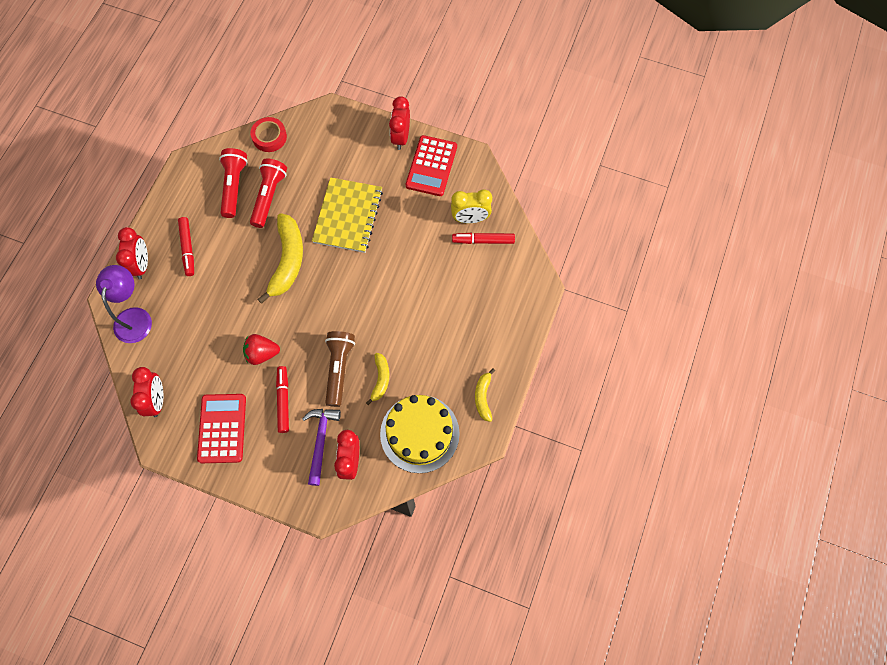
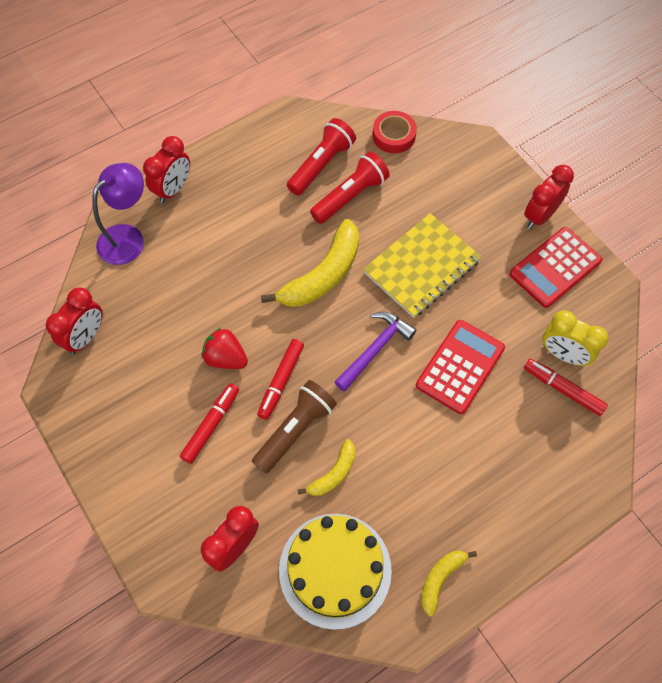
camera: 35 degrees right, 5 degrees down
(188, 248) = (230, 200): red marker -> red marker (281, 381)
(222, 428) = (127, 412): red calculator -> red calculator (460, 367)
(320, 441) = (218, 499): purple hammer -> purple hammer (375, 349)

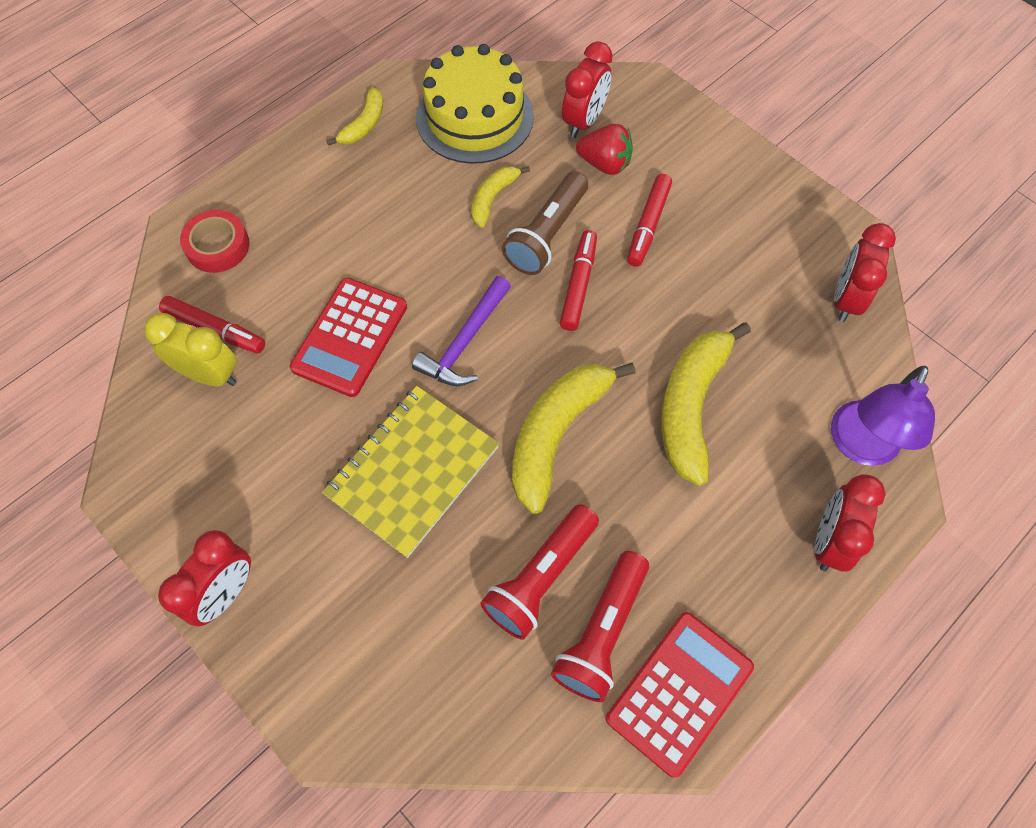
camera: 170 degrees right, 0 degrees up
(225, 358) = (657, 301): red strawberry -> red strawberry (605, 164)
(227, 279) = (691, 406): none -> yellow banana
(394, 136) = (485, 722): red tape -> red tape (217, 246)
(555, 267) = (208, 503): red calculator -> red calculator (679, 692)

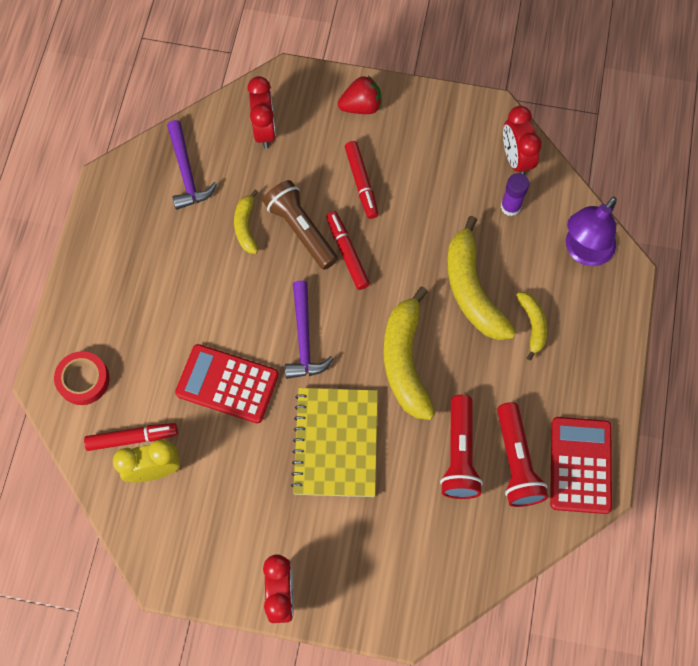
camera: 35 degrees left, 5 degrees up
(350, 337) = (227, 384): red calculator -> red calculator turned 120 degrees clockwise
(364, 125) = (113, 226): yellow banana -> yellow banana (532, 325)
(474, 117) = (187, 173): yellow cake -> purple hammer
(547, 234) = (301, 230): brown flashlight -> brown flashlight turned 150 degrees clockwise
(605, 164) = (301, 155): red strawberry -> red strawberry (361, 106)
(803, 345) = (510, 207): none -> purple glue stick
(829, 541) = (603, 322): red clock -> none
(860, 446) = (583, 252): purple lamp -> purple lamp turned 45 degrees clockwise

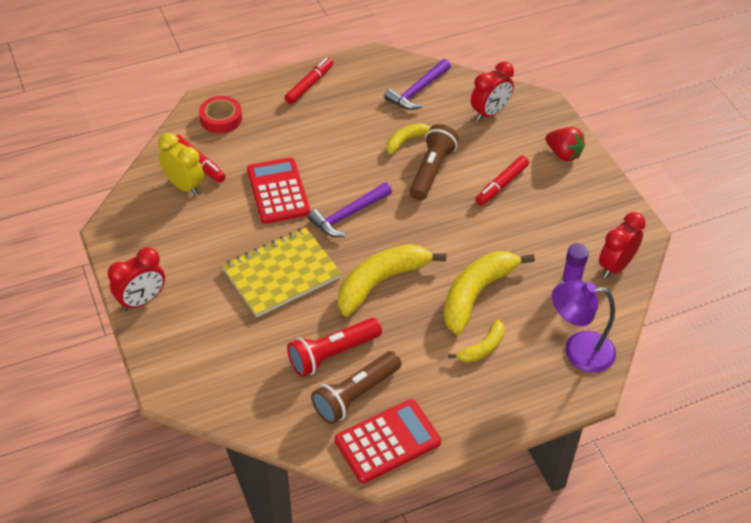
camera: 55 degrees right, 20 degrees down
(347, 253) = (437, 205): red marker -> red marker (309, 85)
(516, 461) = (356, 395): red flashlight -> brown flashlight

